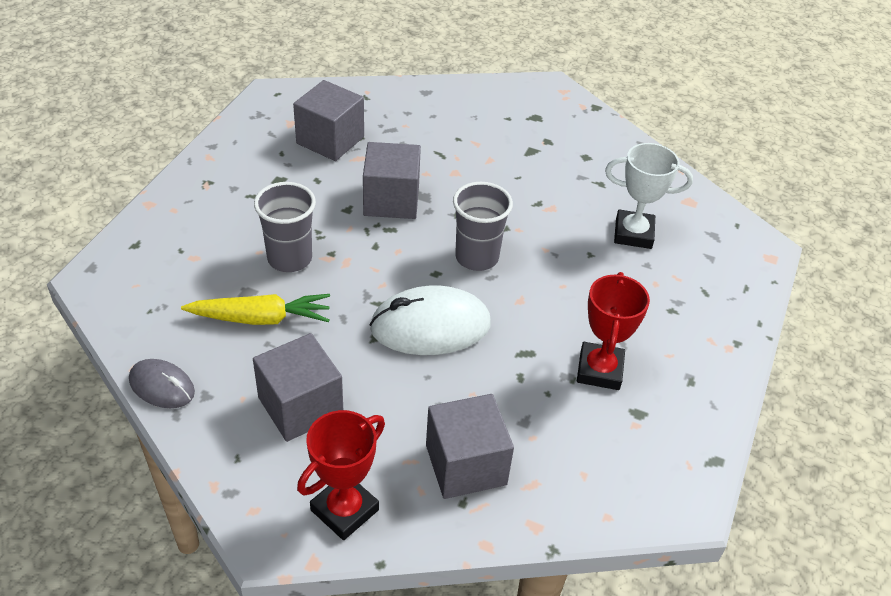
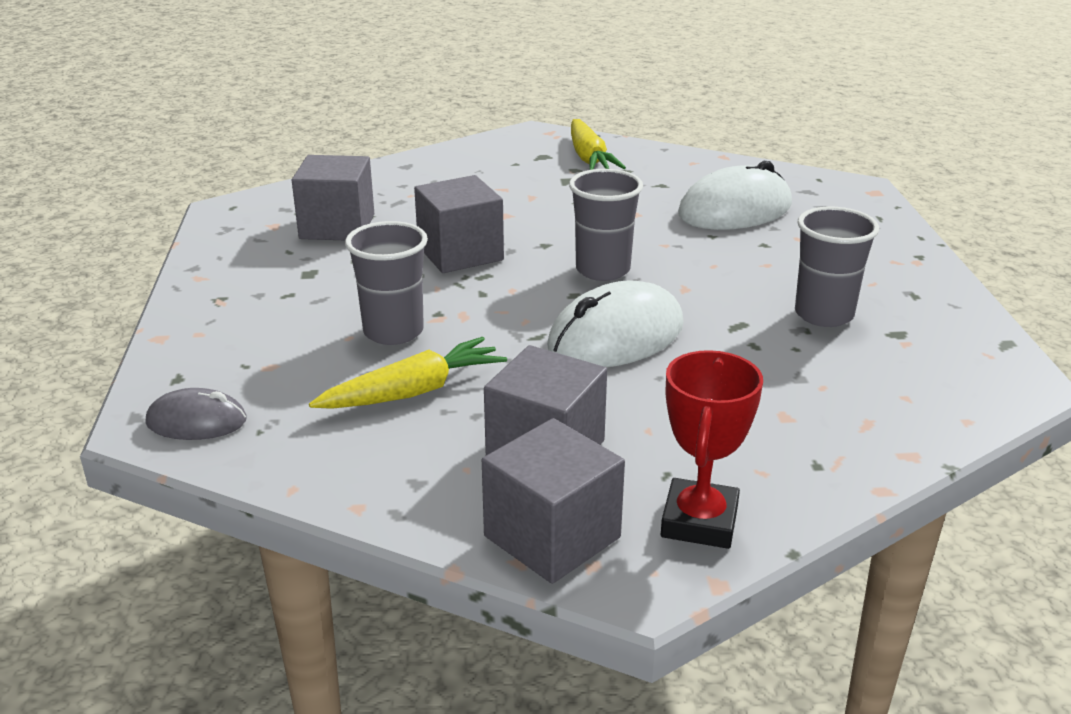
camera: 25 degrees left, 15 degrees down
(162, 386) = (350, 494): grey mouse -> grey mouse (197, 421)
(466, 465) = (783, 433): grey cube -> grey cube (552, 537)
(570, 131) = (589, 157): none -> yellow carrot
(599, 370) = (823, 314): red trophy -> grey cup
(633, 233) = (735, 210): white trophy -> white mouse

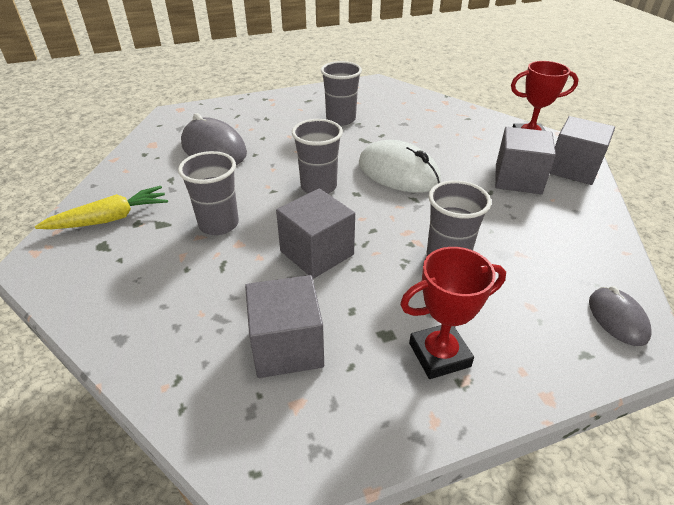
camera: 105 degrees left, 10 degrees up
(260, 294) = (439, 355): none -> red trophy
(412, 392) = (506, 232): yellow carrot -> none
(548, 206) = (219, 224): none -> grey cup
(735, 210) = (213, 149): white mouse -> grey mouse

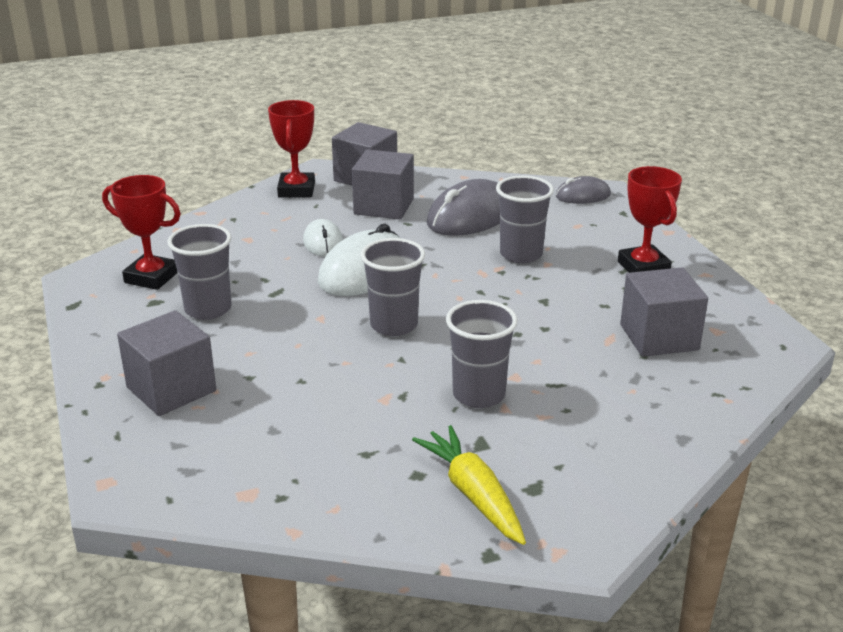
camera: 90 degrees left, 10 degrees down
(213, 149) = (278, 421): grey mouse -> grey mouse (470, 216)
(317, 253) = (524, 324): grey cube -> grey cube (171, 389)
(378, 100) = (151, 277): none -> red trophy
(441, 154) = (323, 242): none -> white mouse

